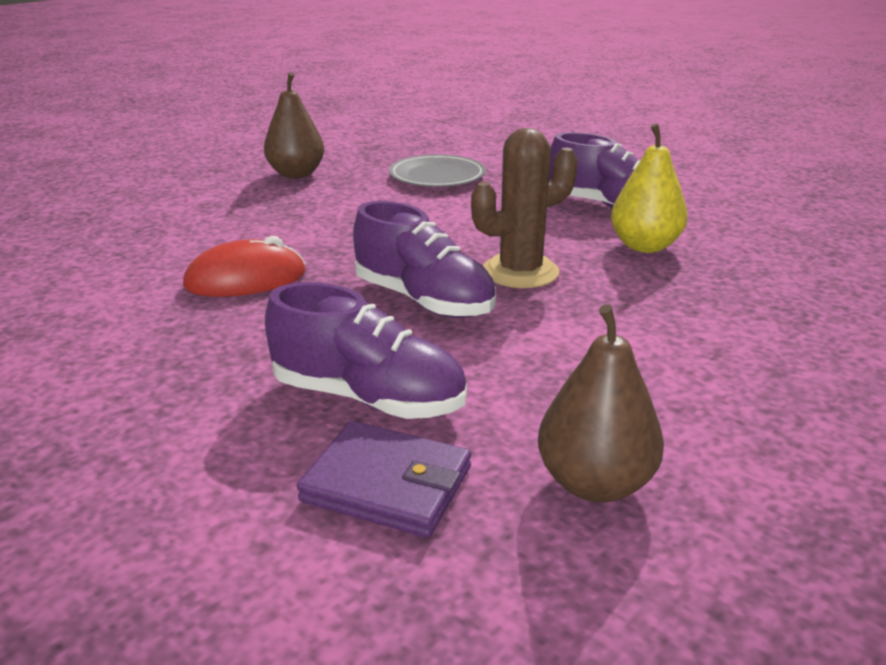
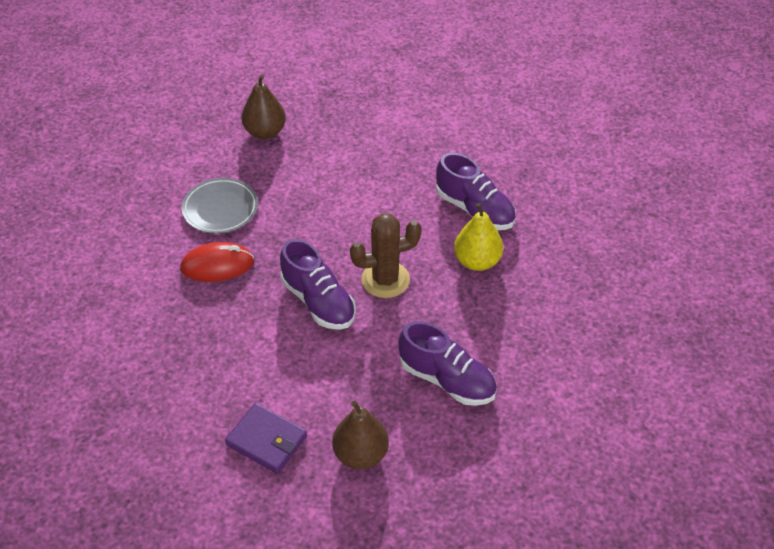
camera: 10 degrees right, 20 degrees up
(368, 398) = (269, 381): purple shoe -> purple shoe (447, 380)
(437, 176) = (367, 148): grey plate -> grey plate (220, 208)

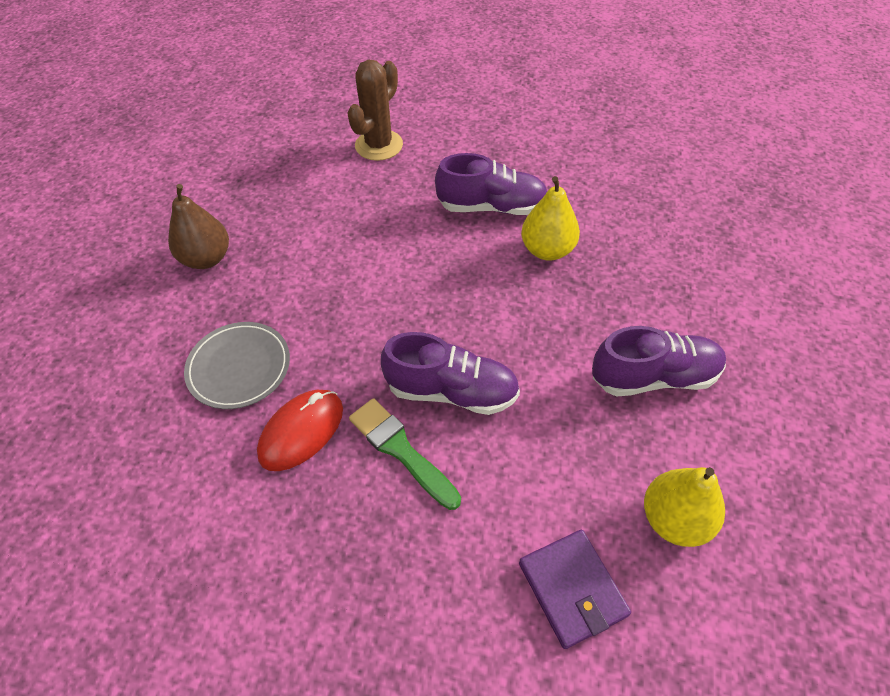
camera: 40 degrees left, 5 degrees up
(257, 311) = (401, 450): none -> green brush
(266, 440) = (572, 589): purple wallet -> purple wallet turned 75 degrees clockwise
(360, 454) = (674, 519): brown pear -> yellow pear
(385, 280) = (489, 323): brown cactus -> brown cactus (379, 145)

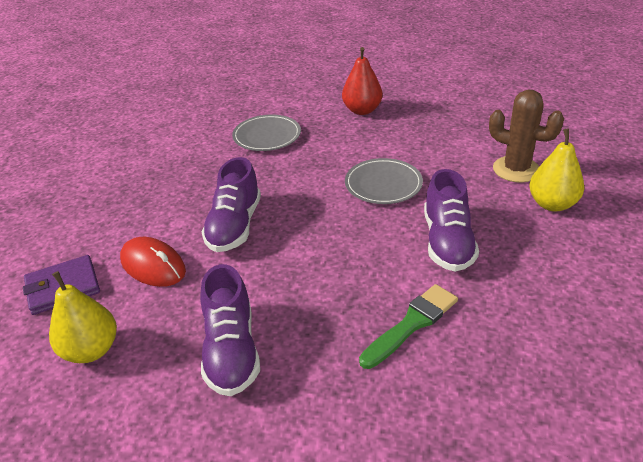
camera: 90 degrees right, 15 degrees down
(206, 259) = (362, 110): brown pear -> red pear
(301, 431) = (213, 165): red mouse -> red mouse (153, 265)
(386, 247) = (383, 184): none -> grey plate
(401, 450) = (190, 205): green brush -> green brush (412, 324)
(547, 250) = (392, 280): yellow pear -> yellow pear (552, 204)

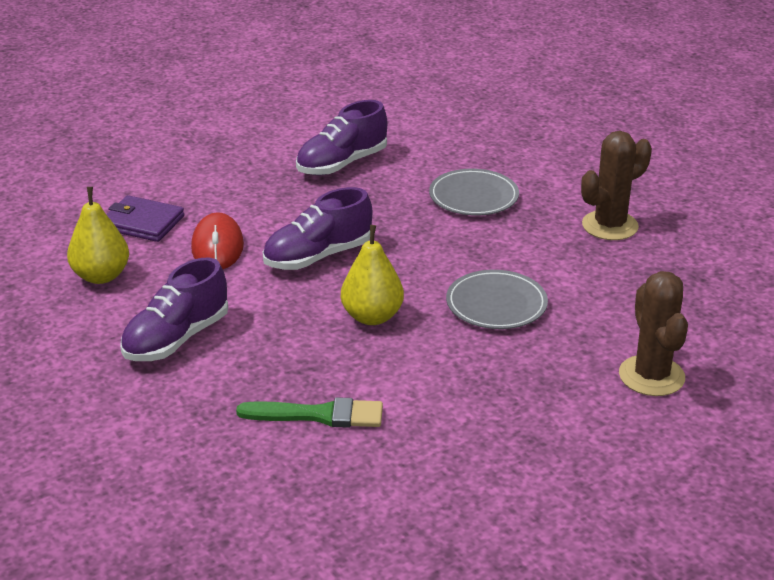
camera: 45 degrees right, 5 degrees down
(362, 110) = (610, 226): red pear -> brown cactus
(447, 242) = (459, 385): purple shoe -> purple shoe (342, 164)
(552, 204) = (620, 426): yellow pear -> yellow pear (372, 317)

